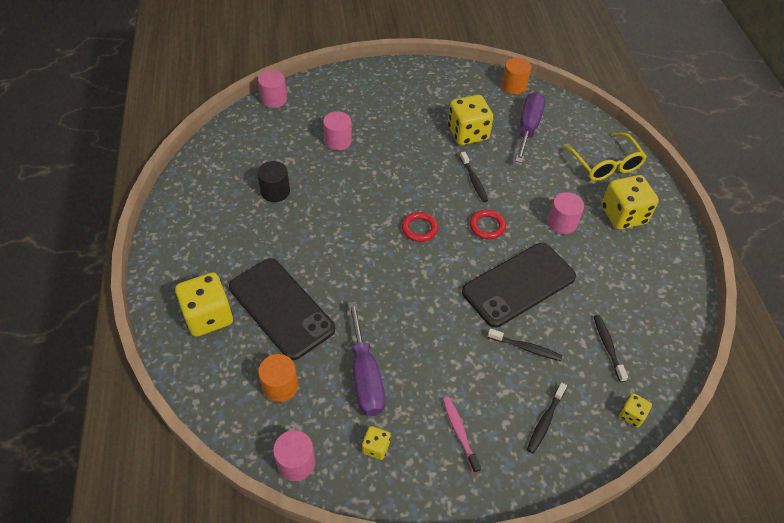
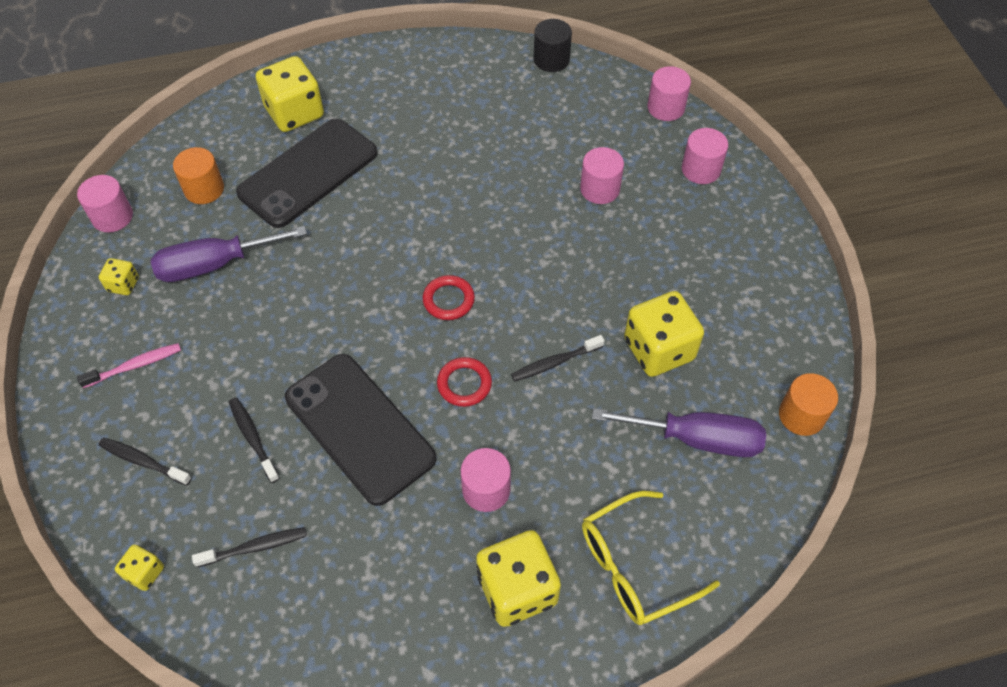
camera: 85 degrees right, 5 degrees up
(275, 191) = (491, 138): black cylinder -> black cylinder (551, 59)
(332, 92) = (701, 169): none -> pink cylinder
(526, 348) = (253, 438): black toothbrush -> black toothbrush turned 135 degrees clockwise

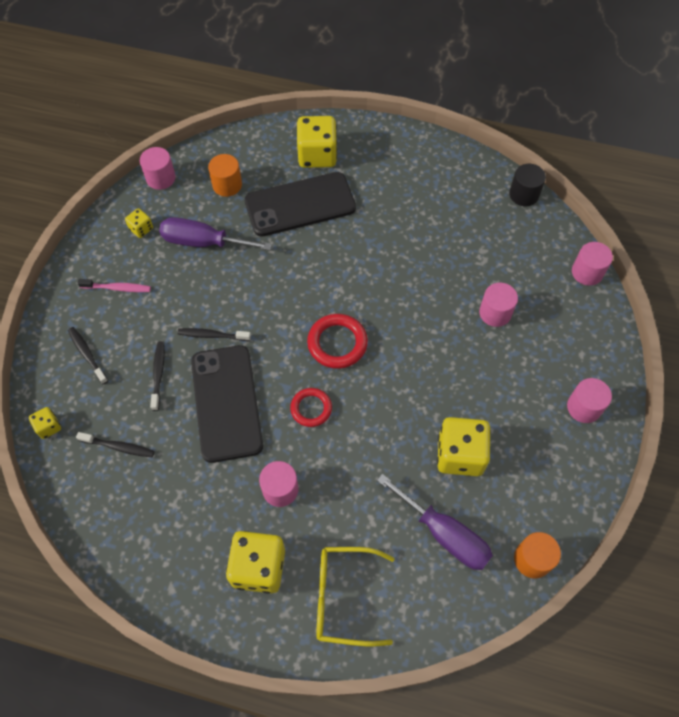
camera: 30 degrees right, 5 degrees up
(448, 300) = (337, 343): red ring -> red ring, size x1.50
(555, 362) = (381, 425): black toothbrush -> black toothbrush (212, 335)
(701, 169) = (582, 334): pink cylinder -> pink cylinder (584, 407)

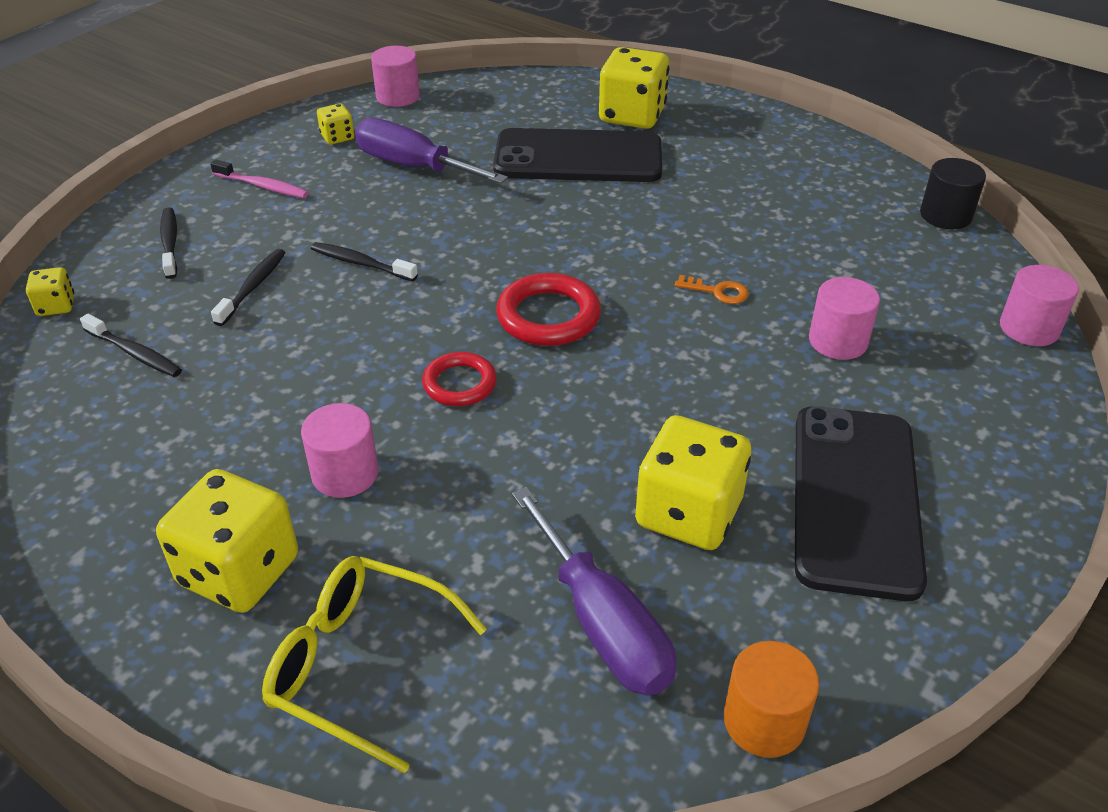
camera: 20 degrees right, 20 degrees down
(226, 403) = (330, 343): black phone -> black phone (855, 499)
(227, 185) = (484, 119): orange cylinder -> none
(421, 295) = (718, 292): none -> orange key
(584, 407) = (961, 508): pink cylinder -> none

